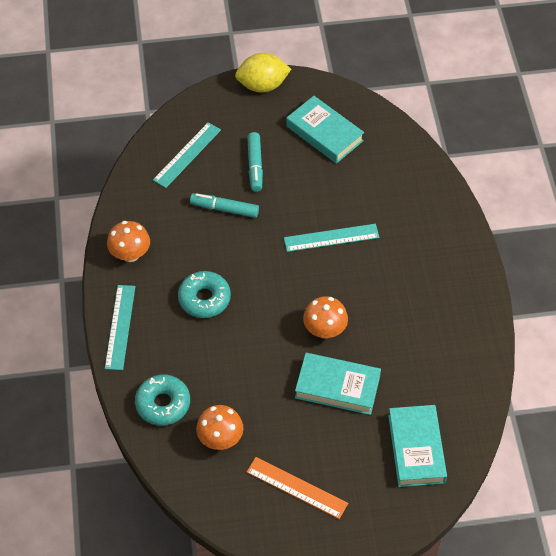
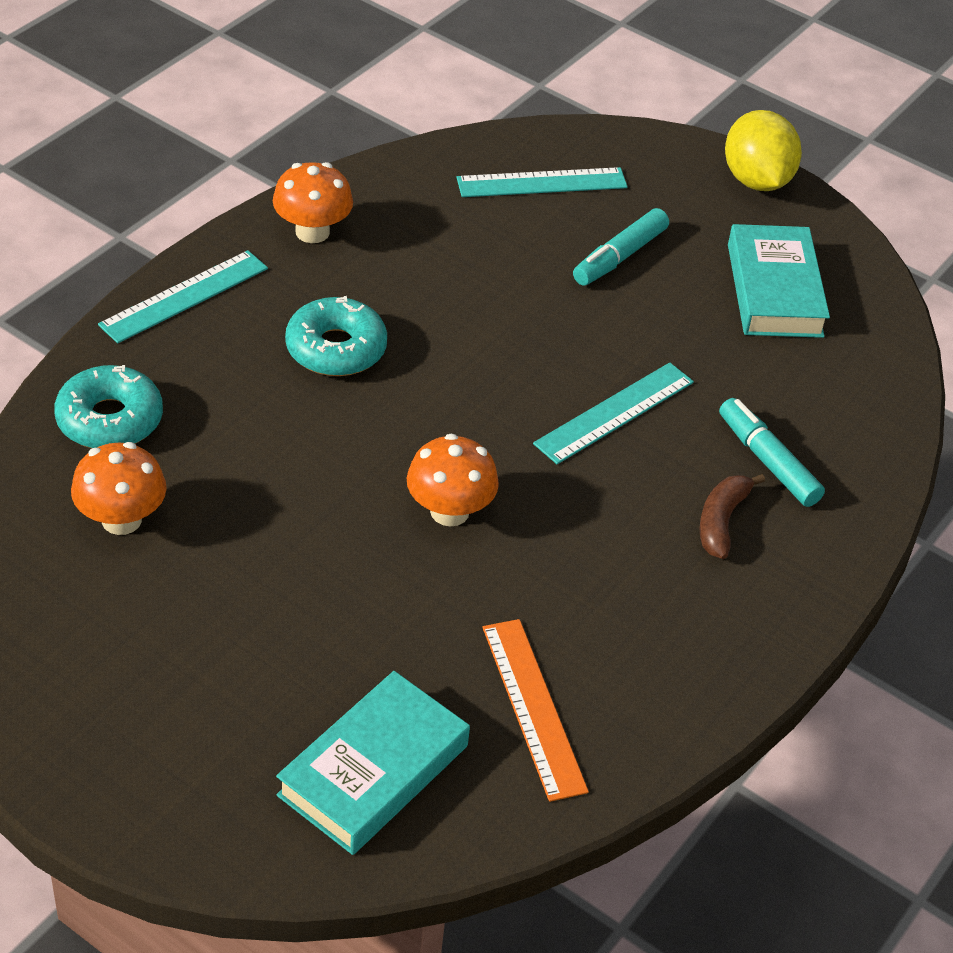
camera: 40 degrees right, 10 degrees down
(224, 209) = (508, 273): turquoise marker -> turquoise marker (767, 461)
(262, 85) = (756, 180): yellow lemon -> yellow lemon turned 45 degrees clockwise
(296, 488) = (133, 666): orange ruler -> orange ruler (533, 707)
(331, 238) = (615, 413): turquoise ruler -> turquoise ruler turned 75 degrees counterclockwise
(337, 387) = (369, 593): turquoise book -> none
(414, 251) = (721, 521): none -> brown banana

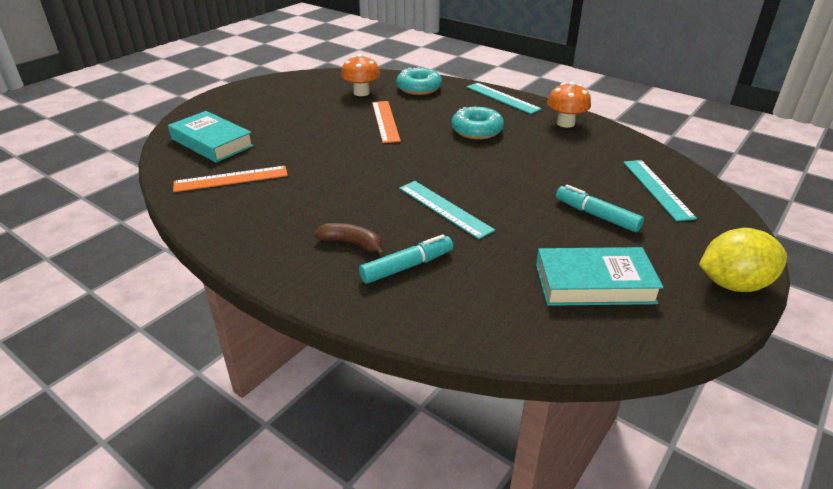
camera: 95 degrees right, 10 degrees down
(283, 479) = (385, 121): none -> orange ruler
(449, 511) = (364, 159): orange mushroom -> none

